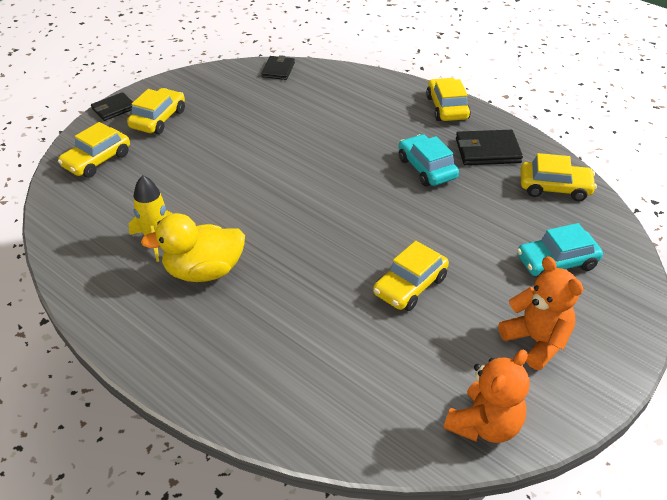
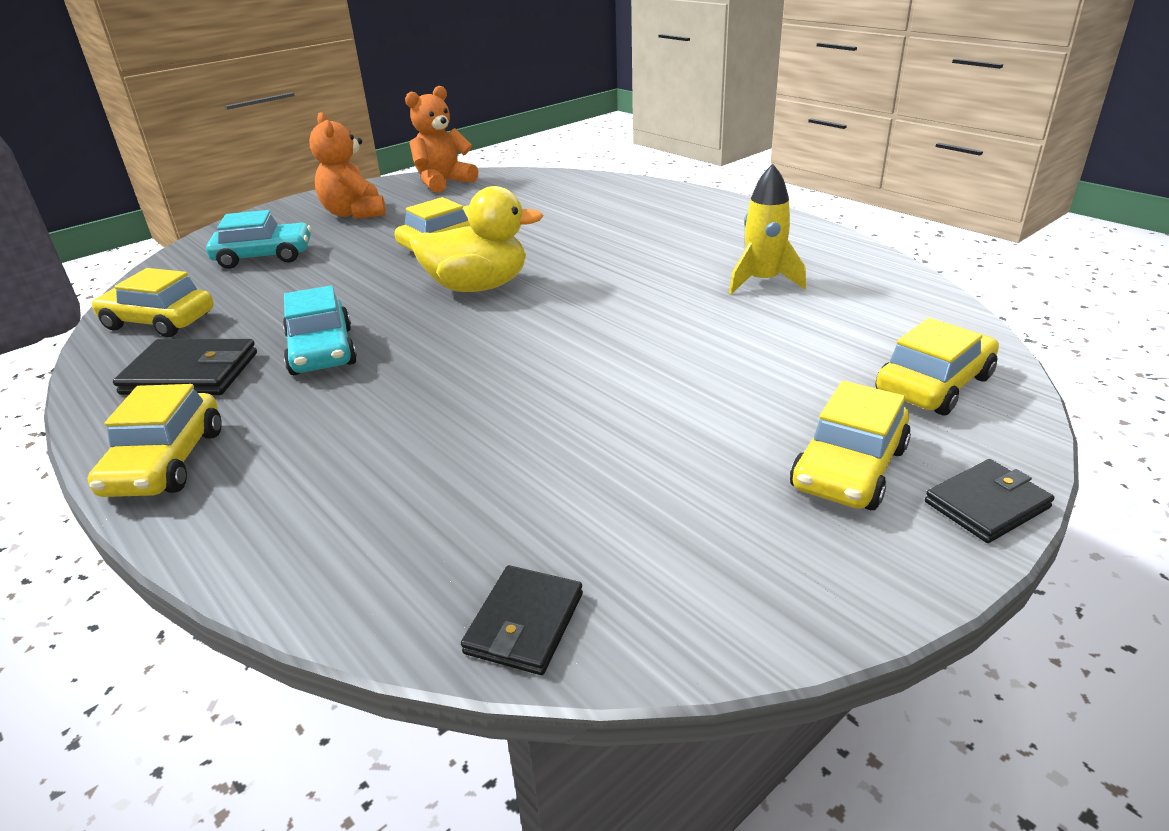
camera: 170 degrees left, 10 degrees down
(204, 271) = (690, 256): yellow duck -> yellow duck (478, 287)

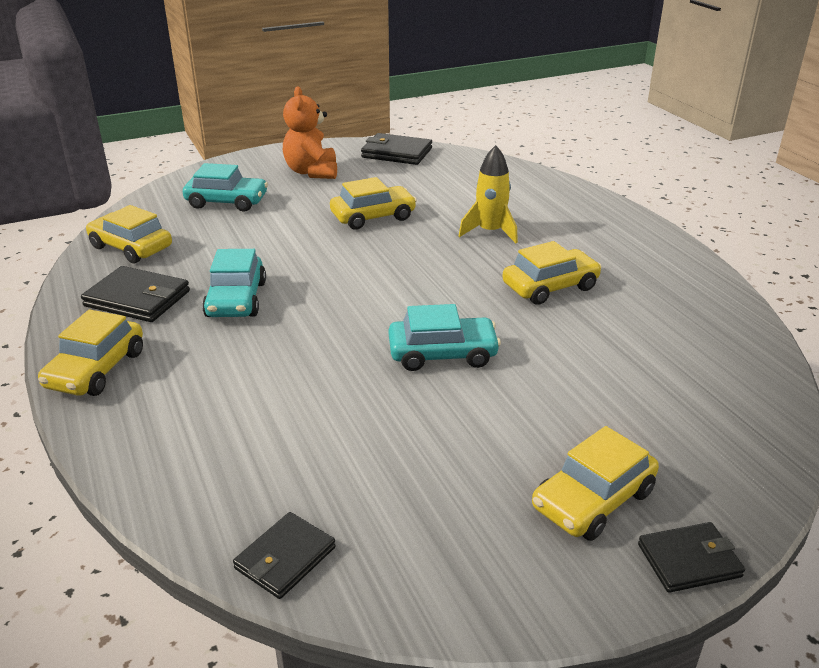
camera: 15 degrees right, 0 degrees up
(443, 182) = (396, 153): orange teddy bear -> black wallet
(478, 287) = (379, 264): yellow duck -> none
(598, 359) = (442, 354): none -> turquoise car
(762, 282) = (620, 308): yellow rocket -> yellow rocket (490, 232)
(934, 384) = (713, 442): yellow car -> yellow car (550, 287)

